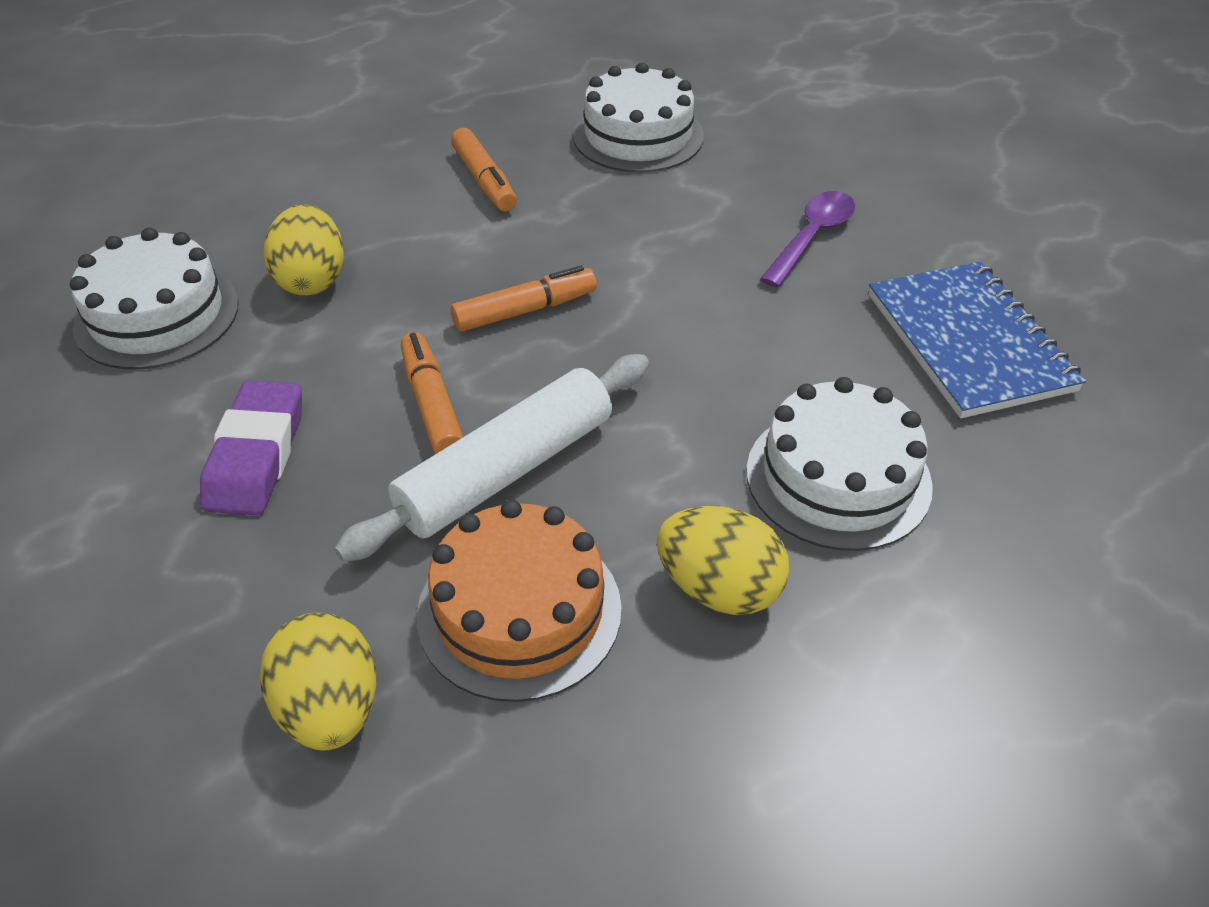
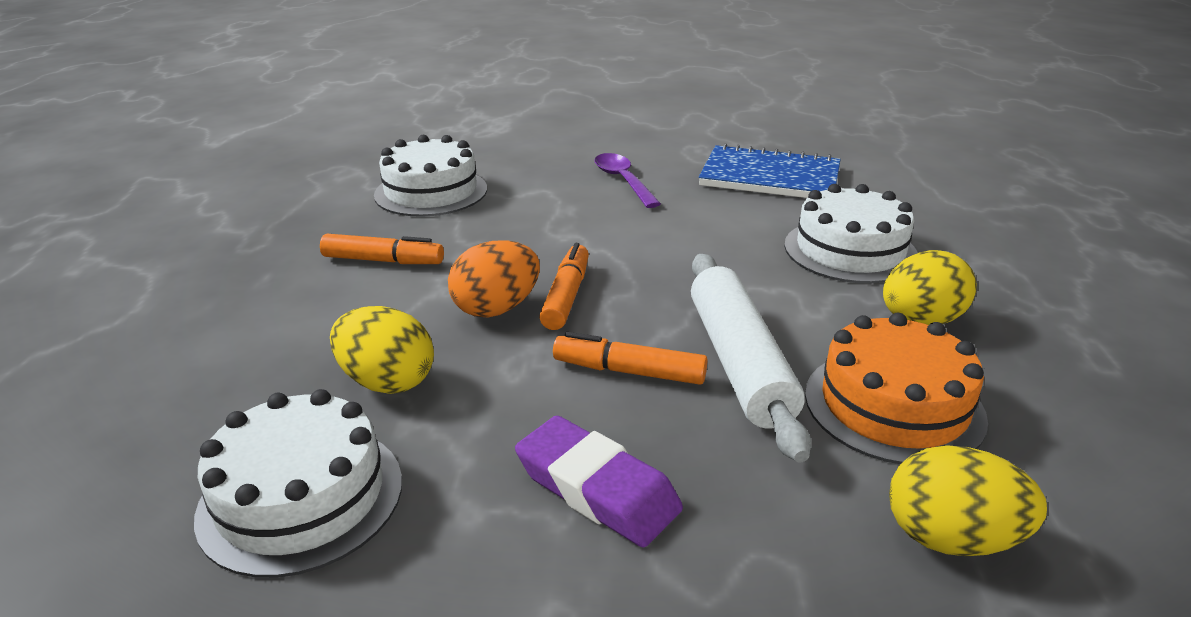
camera: 55 degrees left, 15 degrees down
(465, 281) = (496, 308): none -> orange egg

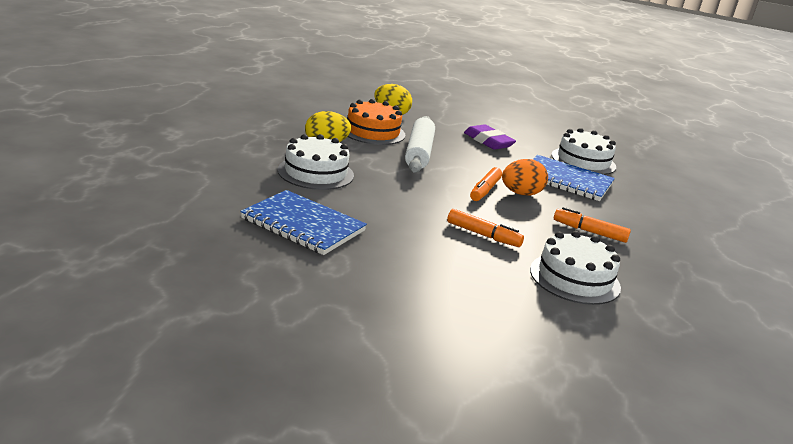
camera: 170 degrees left, 5 degrees down
(387, 382) = (566, 180): yellow egg -> blue notebook
(623, 181) = (419, 250): purple spoon -> none
(629, 371) = (465, 161): orange marker -> orange marker (483, 235)

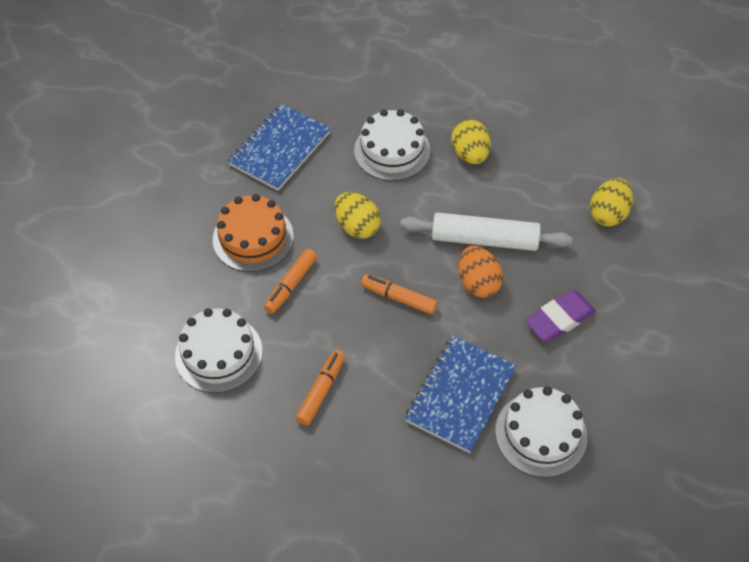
camera: 95 degrees right, 30 degrees up
(373, 132) = (530, 195): orange cake -> orange cake (253, 238)
(409, 198) = (357, 227): none -> yellow egg
(521, 194) = (402, 335): orange egg -> orange egg (478, 283)

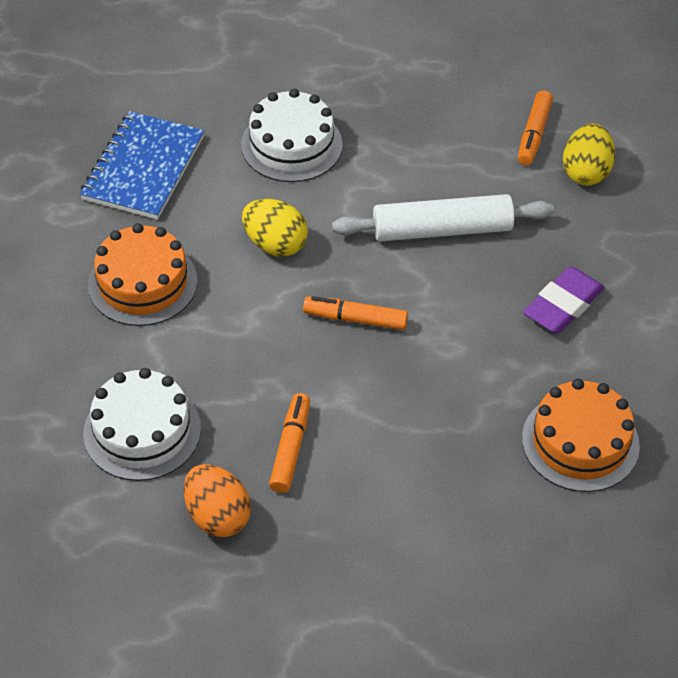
camera: 15 degrees left, 5 degrees down
(291, 285) = (210, 330): orange marker -> orange marker (533, 134)
(460, 395) = (468, 417): blue notebook -> none
(469, 154) = (393, 132): yellow egg -> none
(478, 283) = (449, 282): orange egg -> orange egg (217, 516)
(541, 434) = (580, 442): white cake -> orange cake

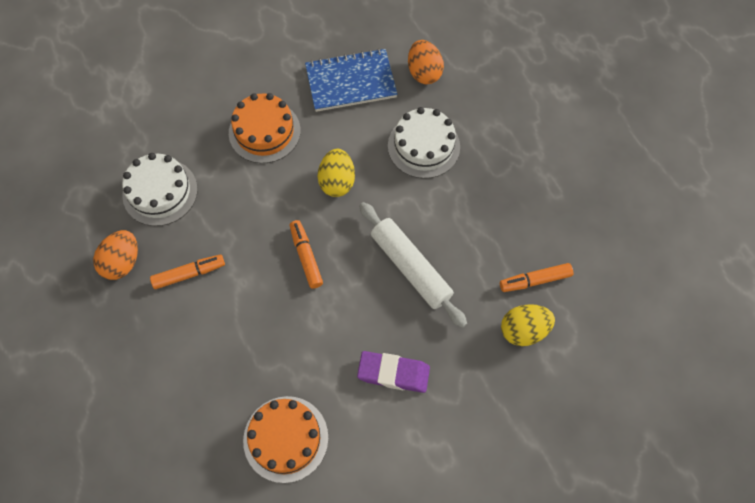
camera: 60 degrees right, 15 degrees up
(190, 97) = (424, 72): none -> orange egg

